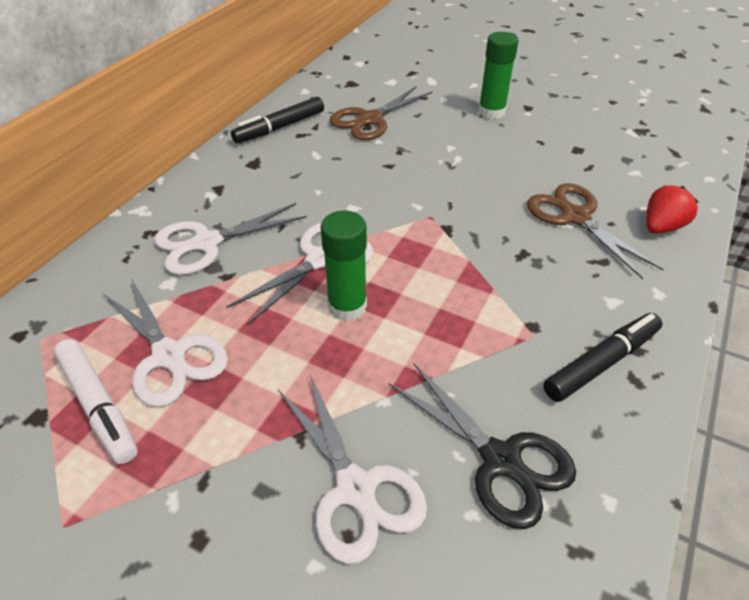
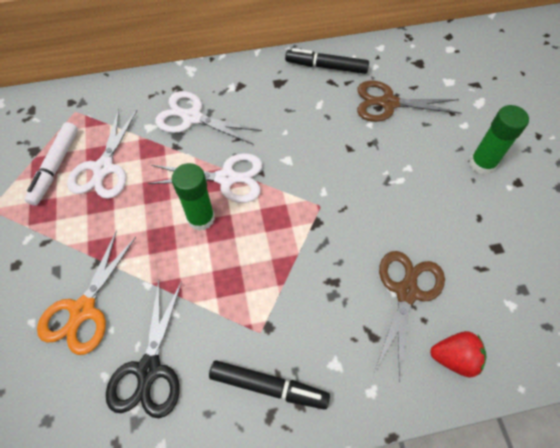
camera: 50 degrees right, 15 degrees up
(355, 488) = (83, 310): white scissors -> orange scissors

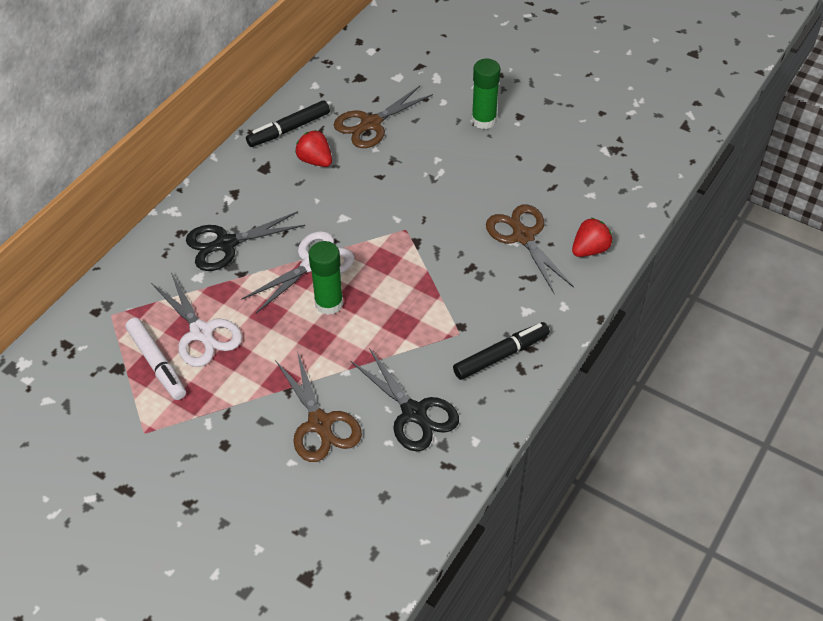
camera: 45 degrees left, 10 degrees down
(83, 310) = (320, 423): orange scissors -> brown scissors
(192, 118) = (226, 244): white scissors -> black scissors
(317, 102) = (315, 160): none -> red strawberry

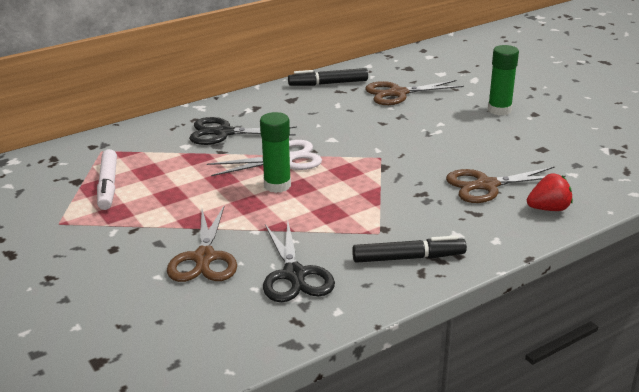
camera: 25 degrees right, 20 degrees down
(201, 332) = (159, 177): white scissors -> none
(315, 160) = (335, 104): red strawberry -> none
(523, 236) = (487, 185): brown scissors -> brown scissors turned 105 degrees counterclockwise

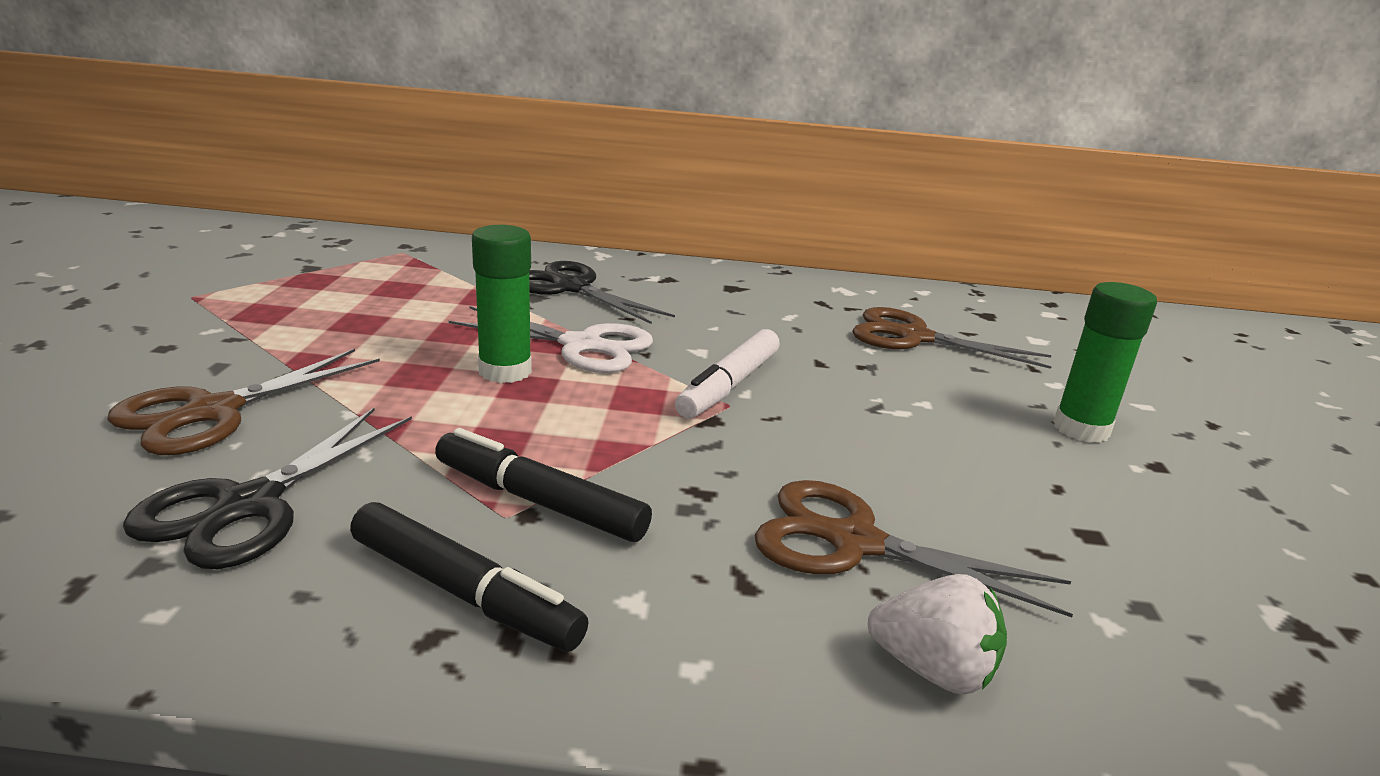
camera: 35 degrees right, 5 degrees down
(108, 186) = (326, 284): white marker -> white marker (729, 385)
(328, 83) = (821, 289): black marker -> black marker (539, 501)
(548, 209) = (932, 669): red strawberry -> white strawberry

